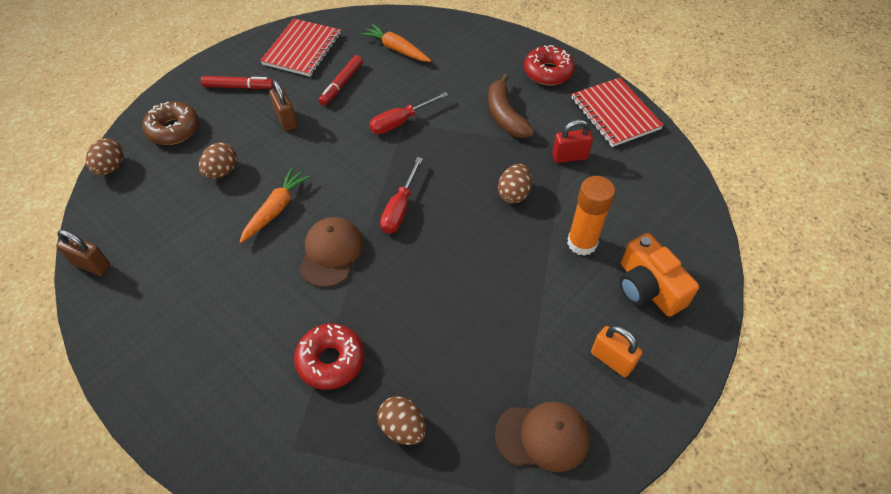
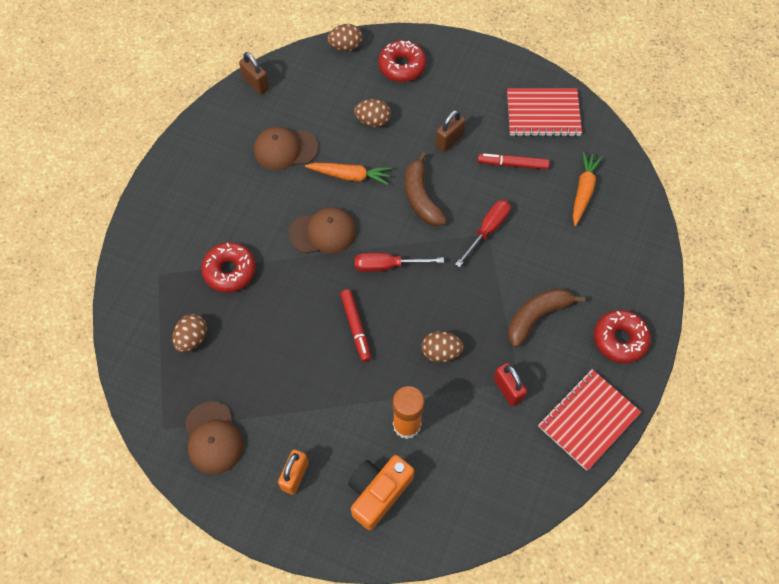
camera: 70 degrees right, 10 degrees up
(91, 265) = (256, 84): brown padlock -> brown padlock turned 45 degrees counterclockwise
(173, 129) = (402, 66): brown donut -> red donut
(202, 259) = (285, 149): none -> brown cap
(238, 87) = (471, 88): red marker -> red marker (356, 327)
(337, 159) = (421, 197): none -> brown banana
(400, 122) = (487, 230): red screwdriver -> red screwdriver turned 90 degrees clockwise

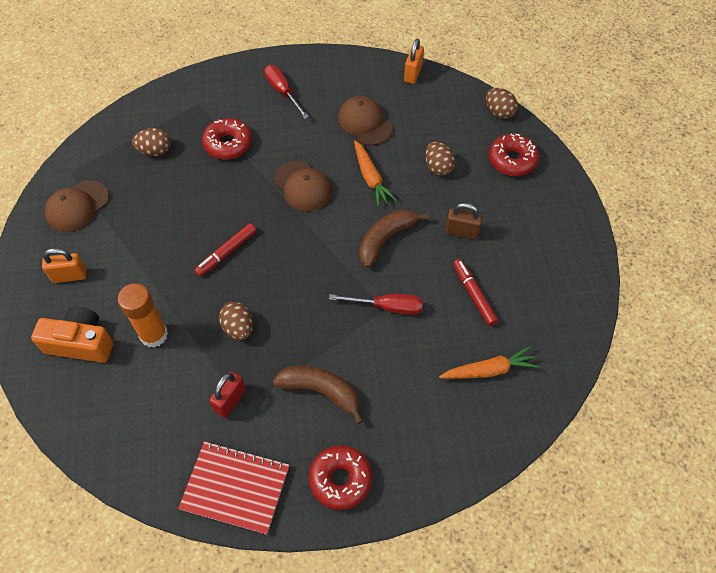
camera: 60 degrees right, 5 degrees down
(256, 84) = (413, 74): brown padlock -> orange padlock
(387, 266) = (300, 247): red screwdriver -> red screwdriver (282, 92)
(543, 114) = (551, 294): red notebook -> none

